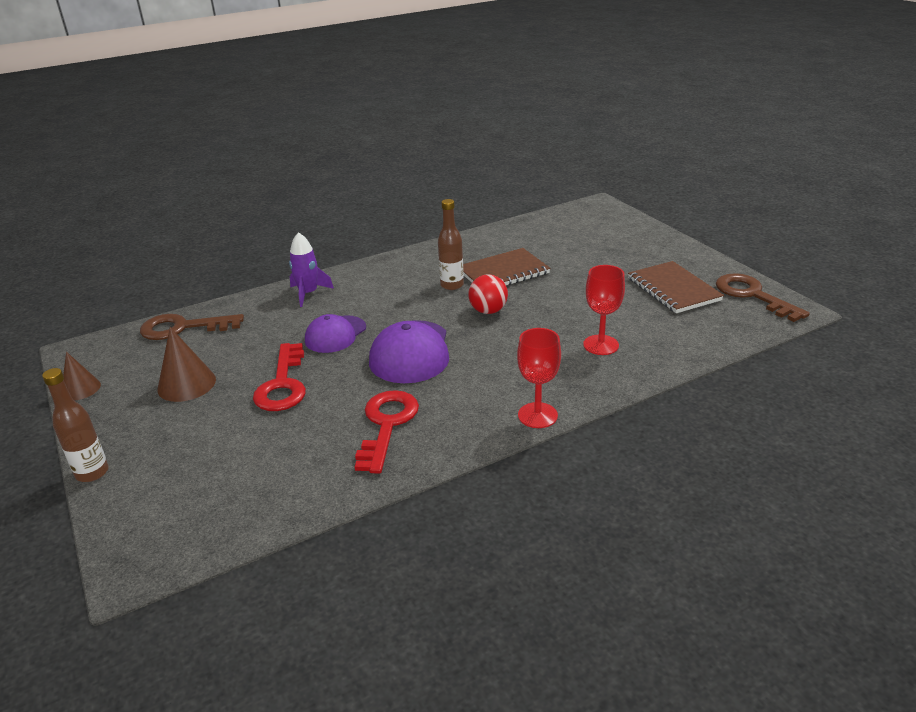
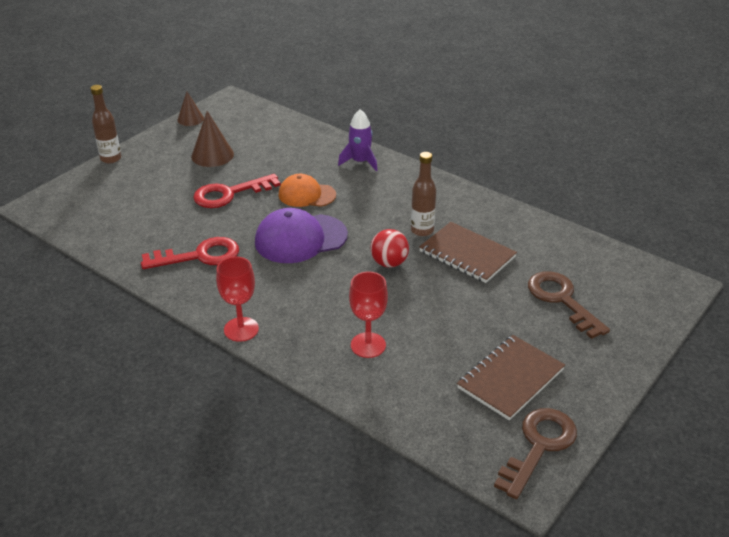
camera: 65 degrees right, 5 degrees up
(183, 328) = (280, 127): brown key -> brown key (562, 300)
(335, 334) = (307, 195): purple cap -> orange cap

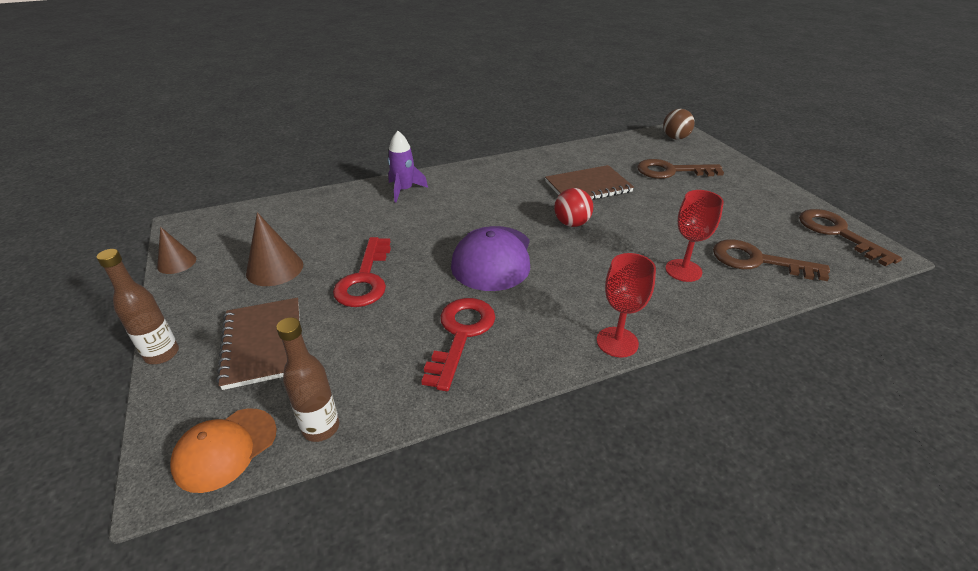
camera: 60 degrees left, 0 degrees up
(307, 195) = (423, 232): orange cap -> orange cap (225, 449)
(422, 230) = (538, 195): brown bottle -> brown bottle (321, 428)
(425, 391) = (758, 261): none -> brown key
(510, 379) = (755, 219): brown notebook -> brown notebook (264, 344)
(656, 286) = (675, 138): none -> brown ball

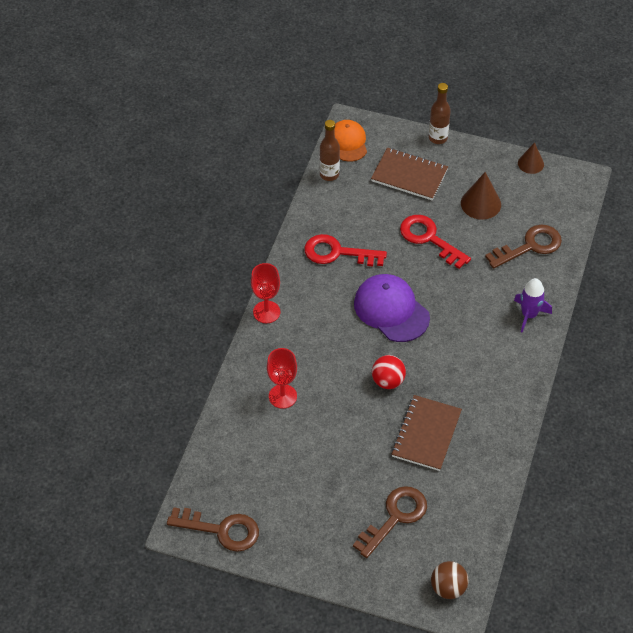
camera: 130 degrees right, 15 degrees up
(461, 335) = (337, 253): red key -> red key turned 135 degrees clockwise
(758, 261) = (249, 446): brown key -> brown key (529, 246)

